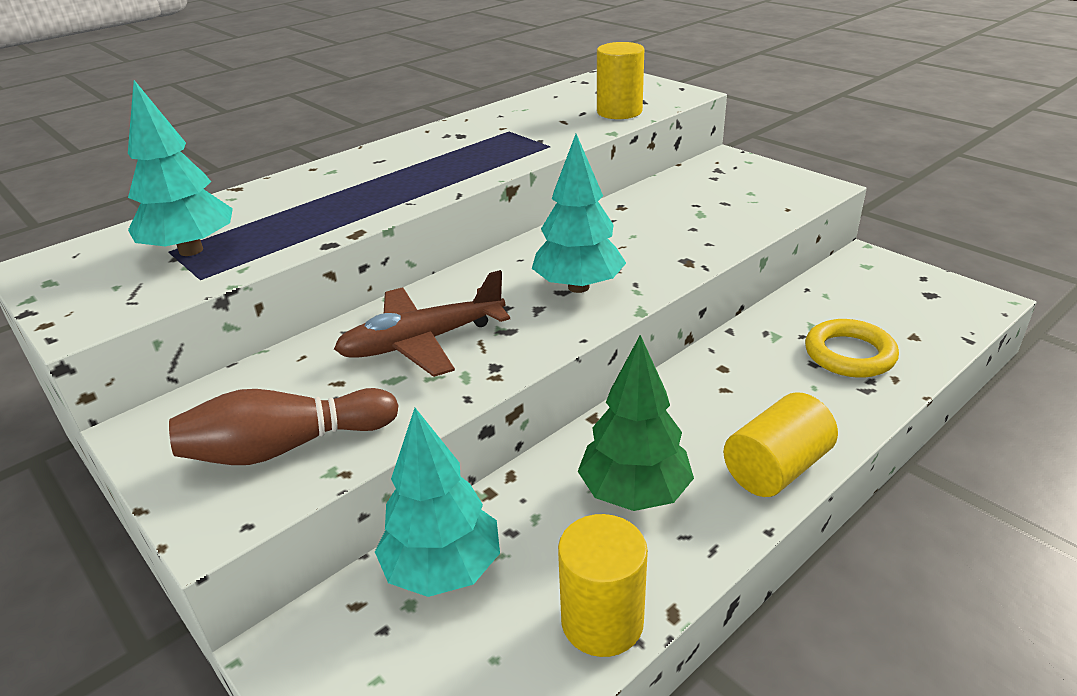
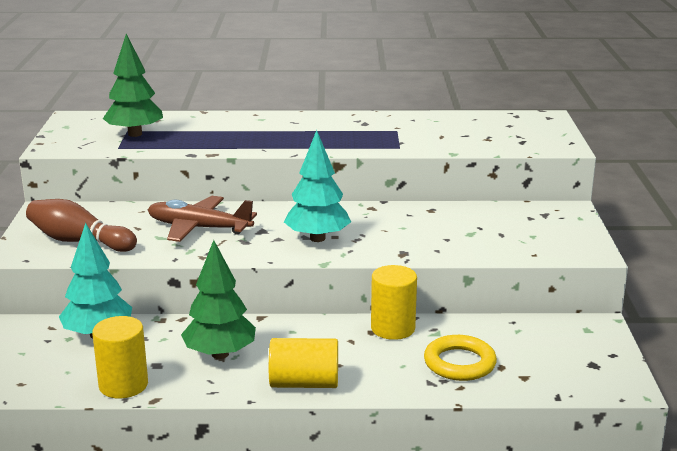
camera: 40 degrees right, 10 degrees down
(191, 250) = (135, 134): turquoise tree -> green tree
(619, 112) = (488, 143): yellow cylinder -> yellow cylinder (393, 328)

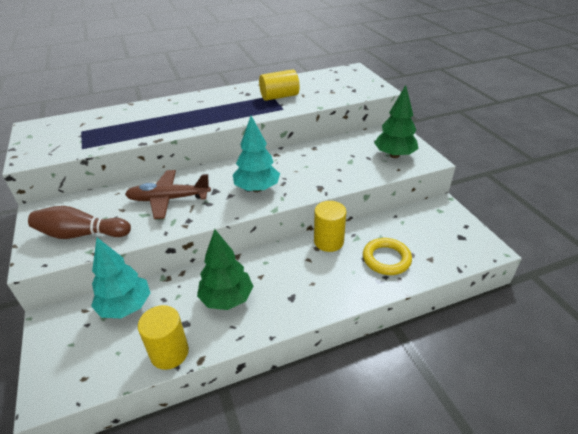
camera: 20 degrees left, 15 degrees up
(135, 134) = (89, 133): green tree -> green tree (394, 155)
(304, 383) = (299, 308): yellow cylinder -> yellow cylinder (279, 96)

